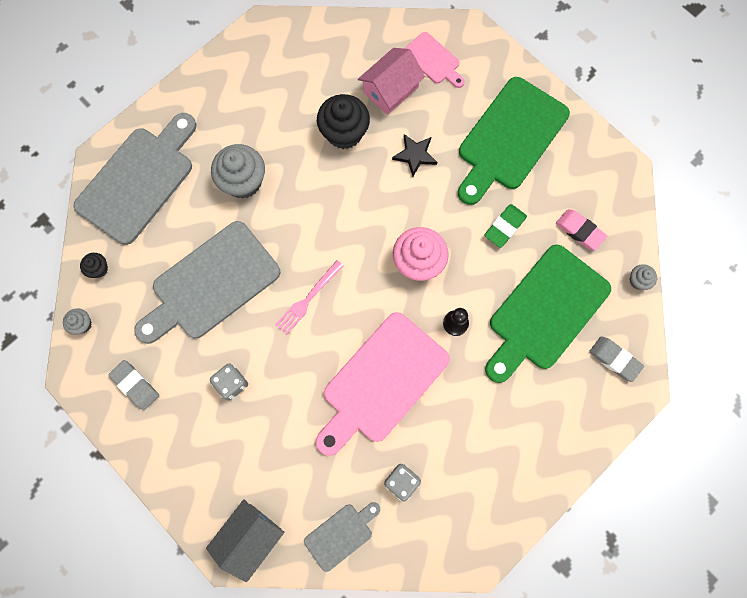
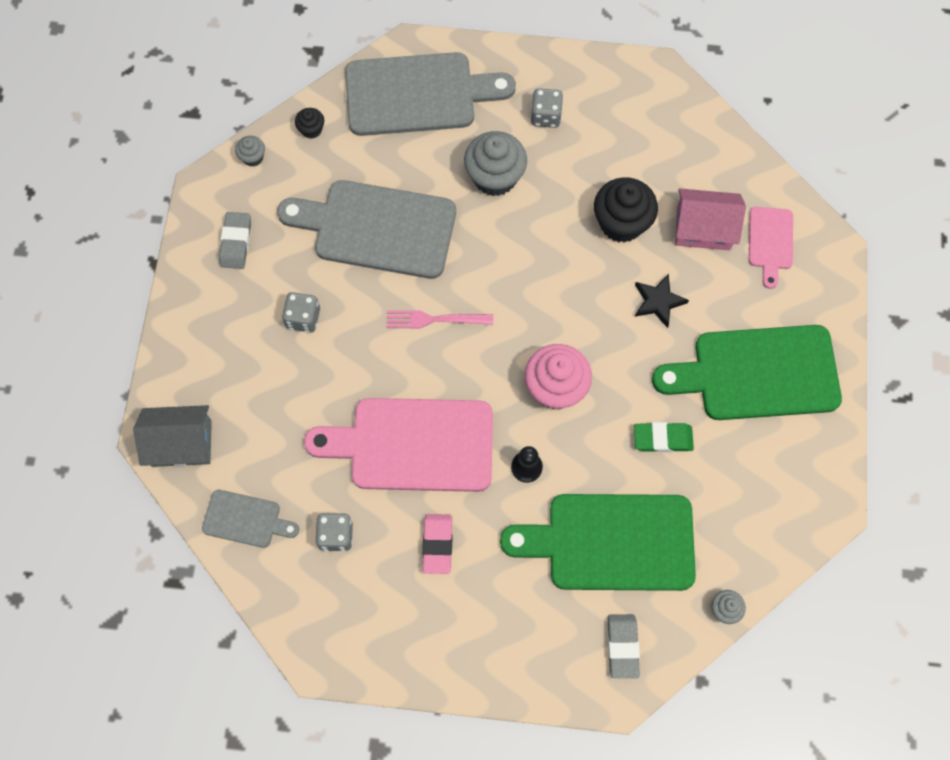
camera: 50 degrees right, 5 degrees down
(230, 116) = (545, 116): none -> grey dice
(580, 231) = (724, 513): pink eraser -> pink eraser (437, 544)

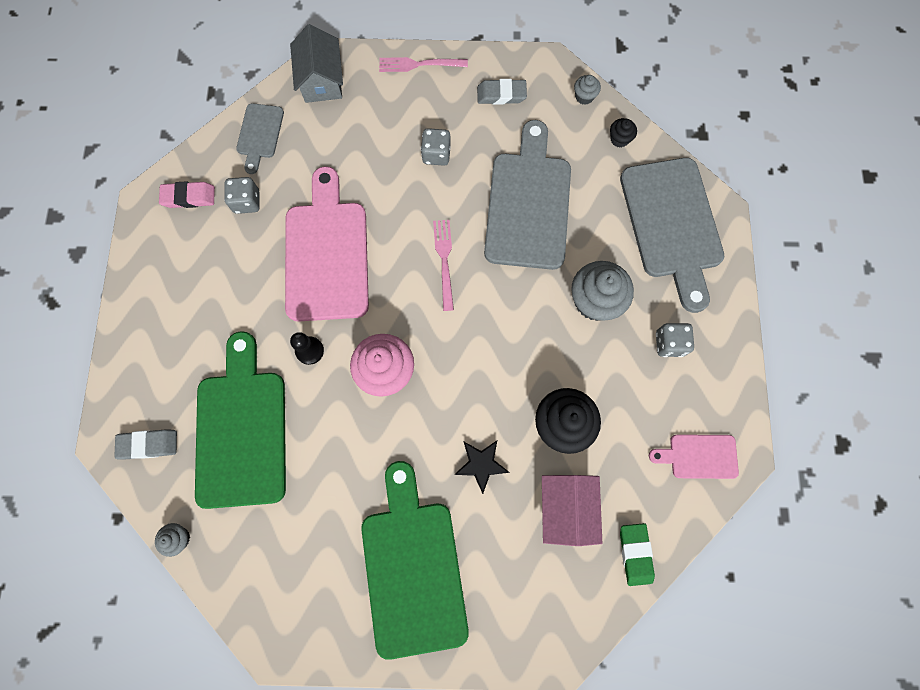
camera: 85 degrees right, 5 degrees up
(179, 329) = (418, 64): none -> pink fork
(437, 544) = (239, 282): pink eraser -> pink eraser (189, 197)
(662, 439) = (341, 474): green eraser -> green eraser (635, 553)
(770, 242) = (559, 581): pink cutting board -> pink cutting board (699, 456)

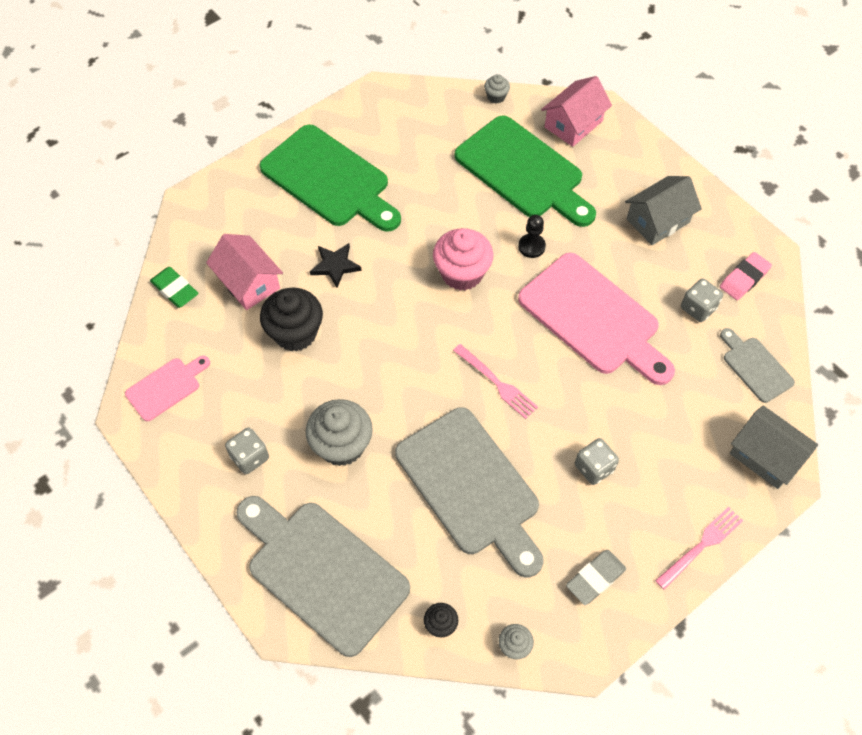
camera: 140 degrees right, 15 degrees down
(148, 444) = (573, 124): grey eraser -> pink house
(192, 292) = (658, 221): none -> grey house

